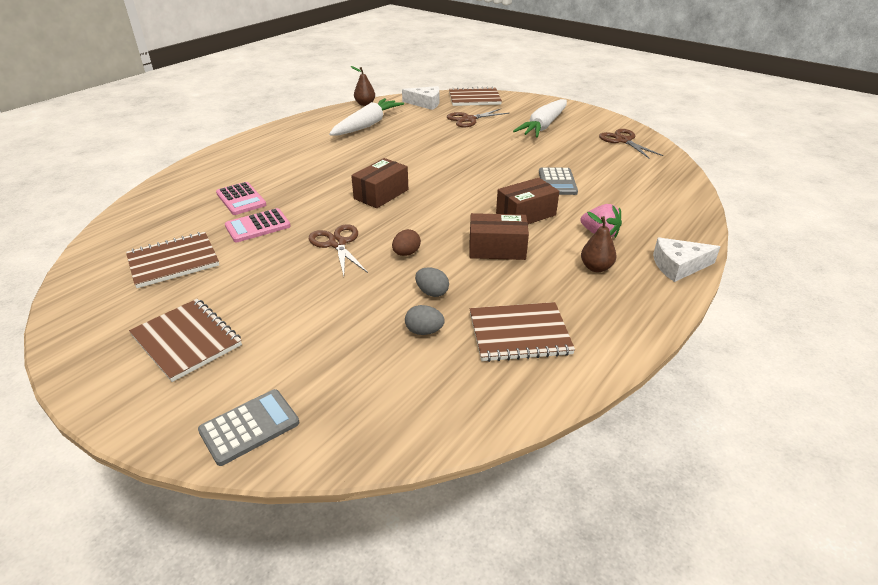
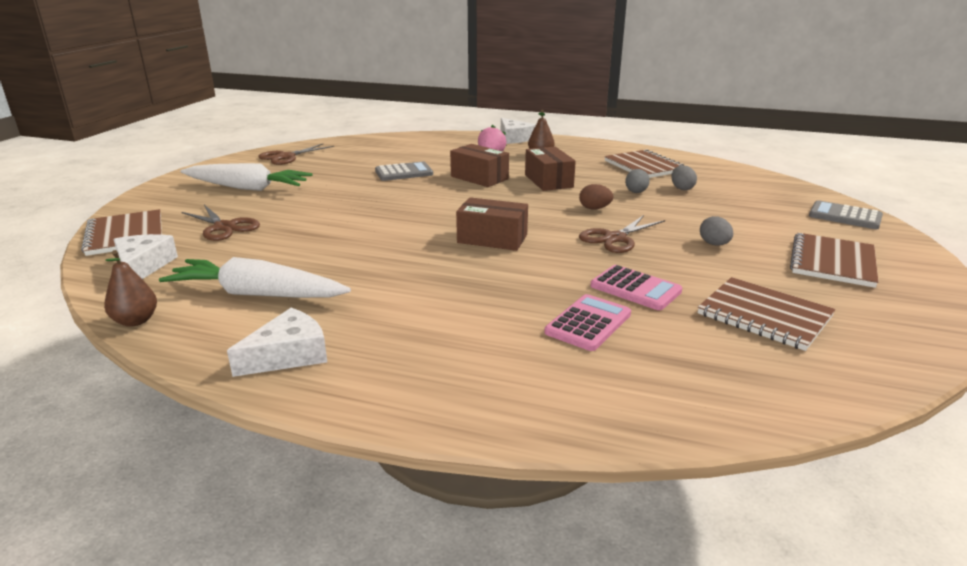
camera: 110 degrees left, 10 degrees down
(281, 289) = (714, 244): none -> grey egg
(301, 129) = (288, 355): none -> white cheese

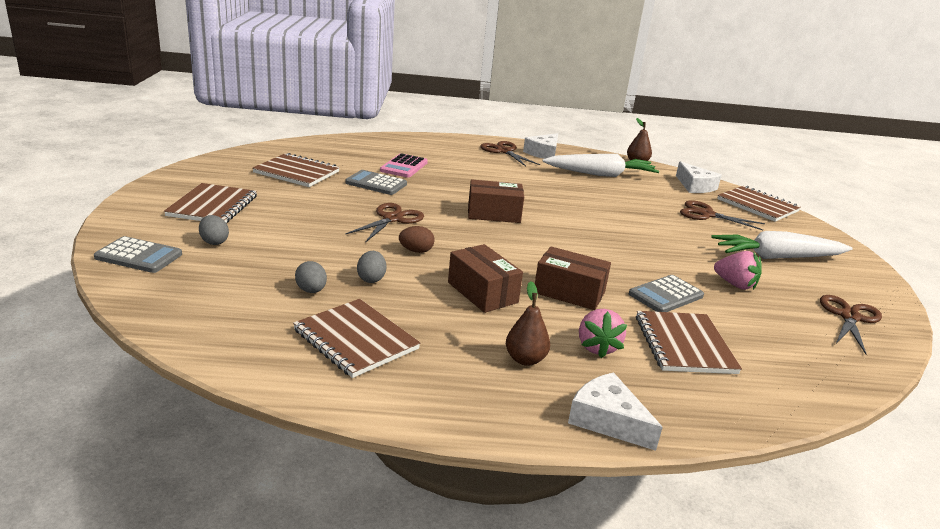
camera: 160 degrees right, 0 degrees up
(333, 175) = (735, 284): none -> pink strawberry
(368, 363) = (504, 151): none -> brown scissors
(432, 154) = (684, 344): none -> brown notebook
(635, 288) = (376, 183): pink calculator -> grey calculator
(714, 244) = (306, 217): grey egg -> grey egg (214, 242)

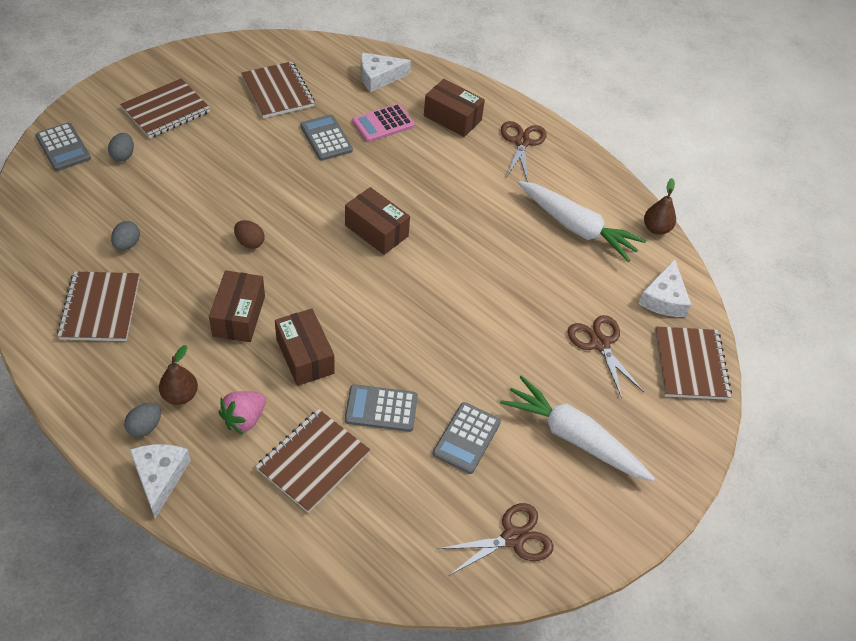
camera: 40 degrees right, 25 degrees up
(371, 279) = (180, 255): grey egg -> grey egg (145, 427)
(392, 219) = (280, 193): brown scissors -> none
(444, 153) = (452, 118): none -> brown box
(543, 153) = (564, 164): white cheese -> white cheese (379, 77)
(735, 284) = (466, 438): pink strawberry -> grey calculator

